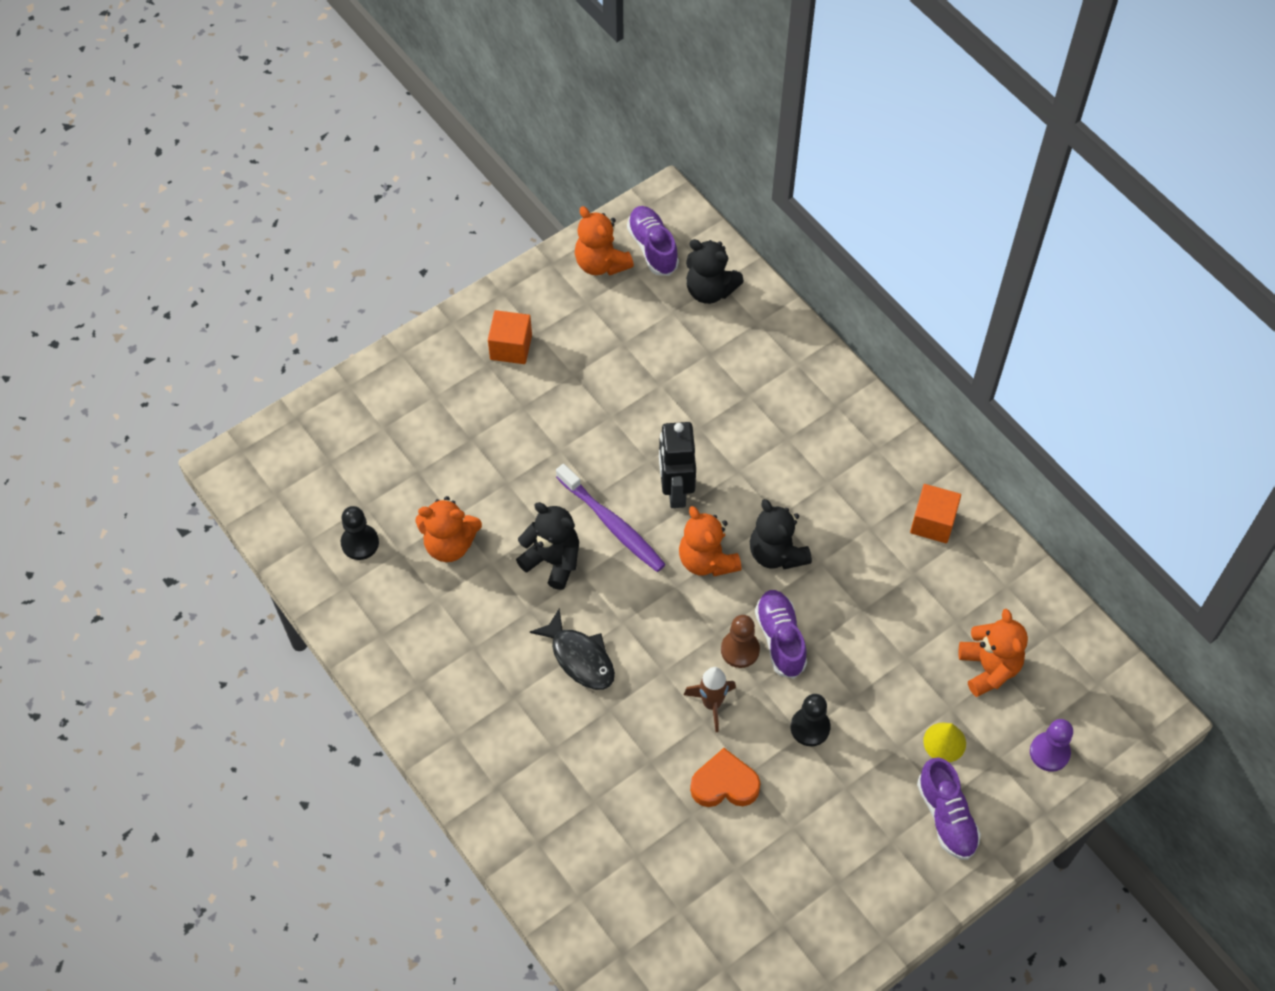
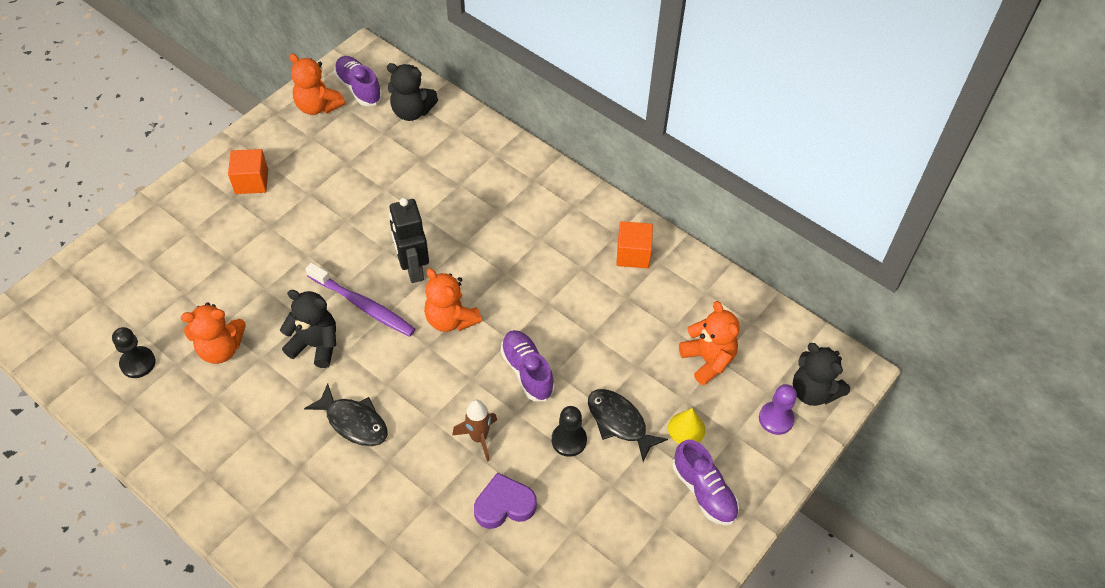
camera: 15 degrees left, 5 degrees down
(724, 784) = (504, 505): orange heart -> purple heart
(740, 650) = (494, 387): brown pawn -> none
(777, 553) = (509, 302): black teddy bear -> black teddy bear (813, 391)
(870, 719) = (619, 422): none -> black fish

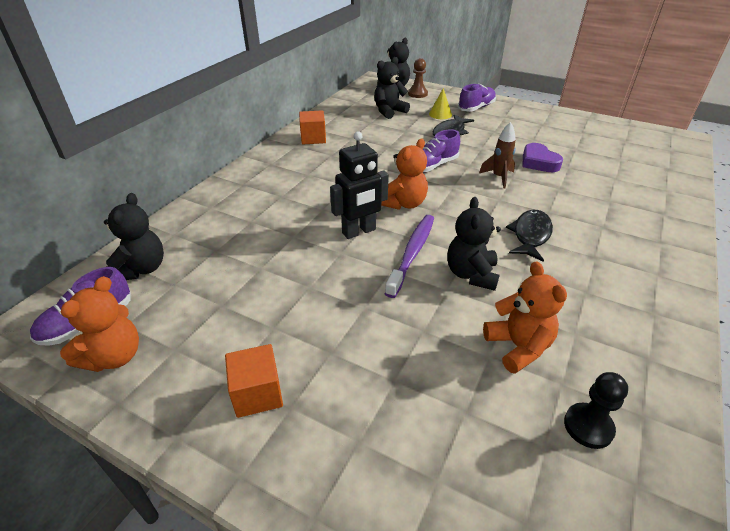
camera: 100 degrees left, 15 degrees down
(569, 440) = (475, 146): black pawn -> none
(708, 360) = (389, 111): orange teddy bear -> black teddy bear
(776, 419) = (417, 94): purple pawn -> brown pawn

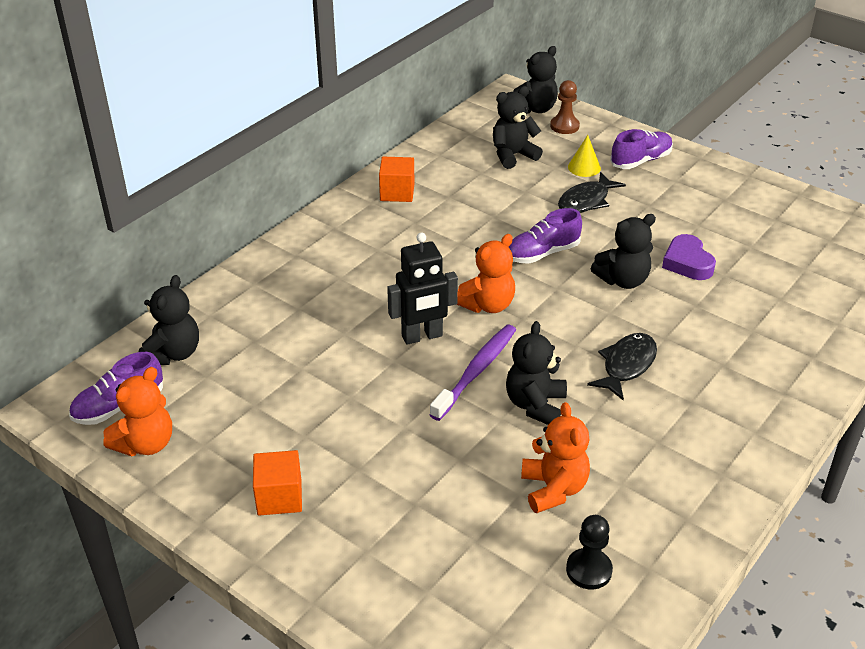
camera: 10 degrees right, 0 degrees up
(498, 177) = (623, 280): brown rocket -> black teddy bear

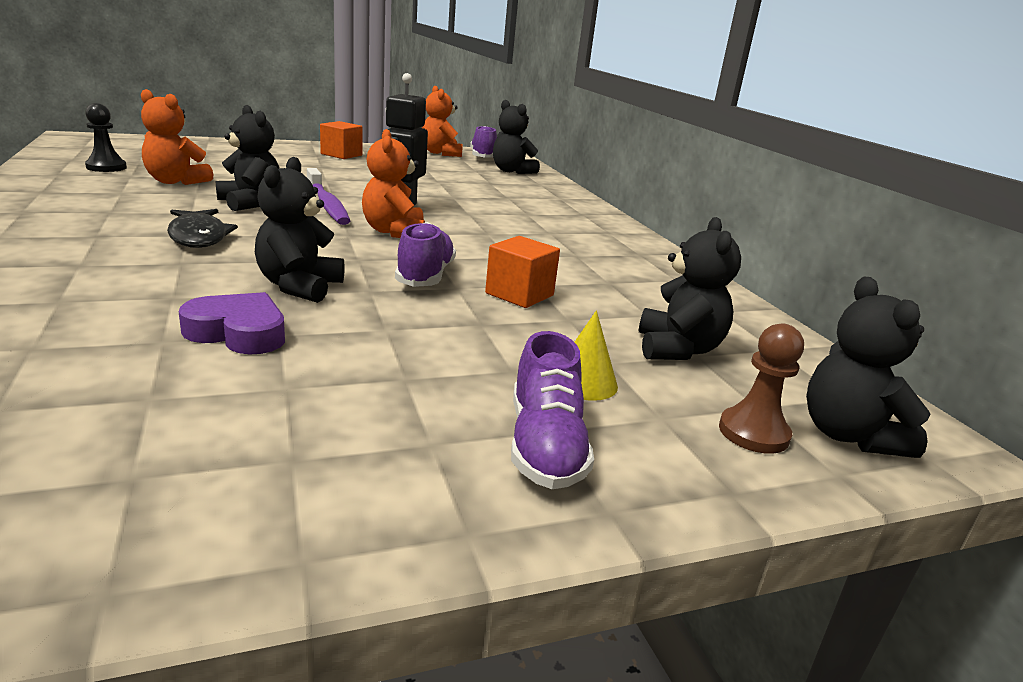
camera: 120 degrees right, 15 degrees down
(397, 192) = (647, 267): orange cube -> orange cube (519, 294)
(586, 201) = (489, 341): black fish -> none

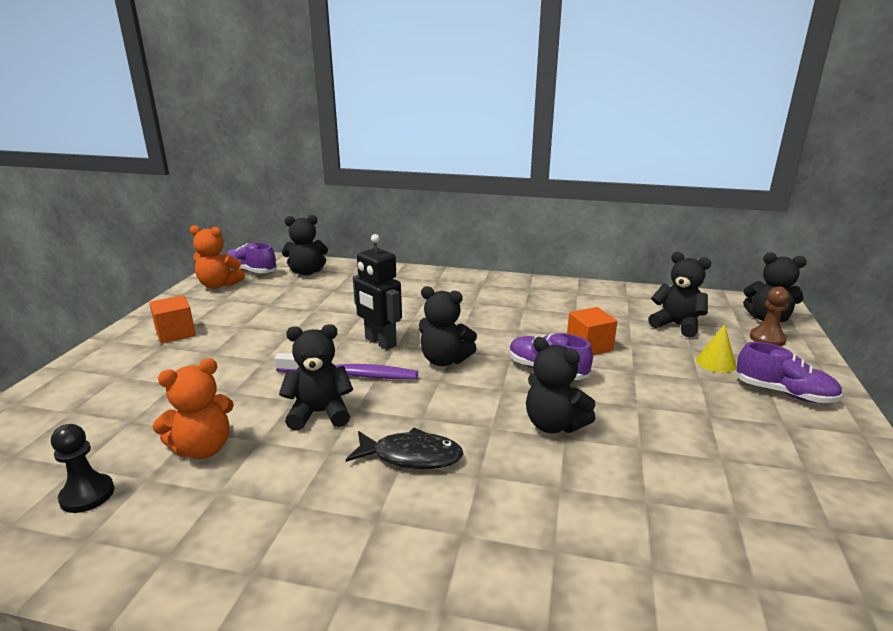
camera: 55 degrees left, 0 degrees up
(238, 332) = (636, 464): purple heart -> none
(394, 232) = (444, 360): orange teddy bear -> black teddy bear

